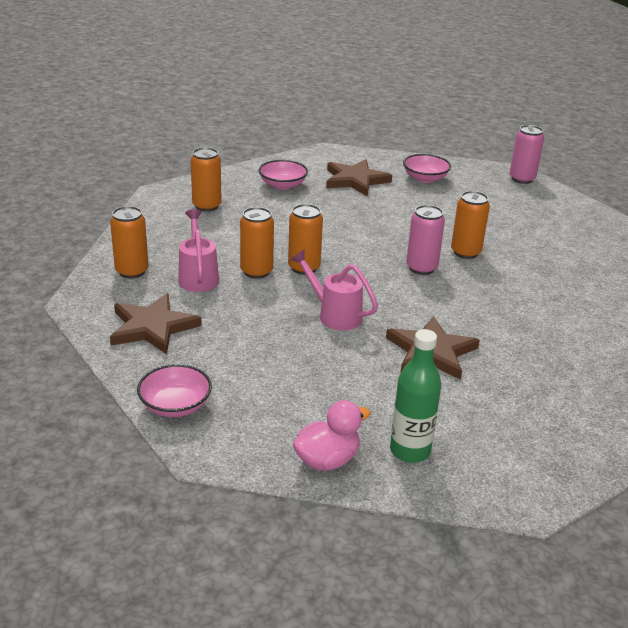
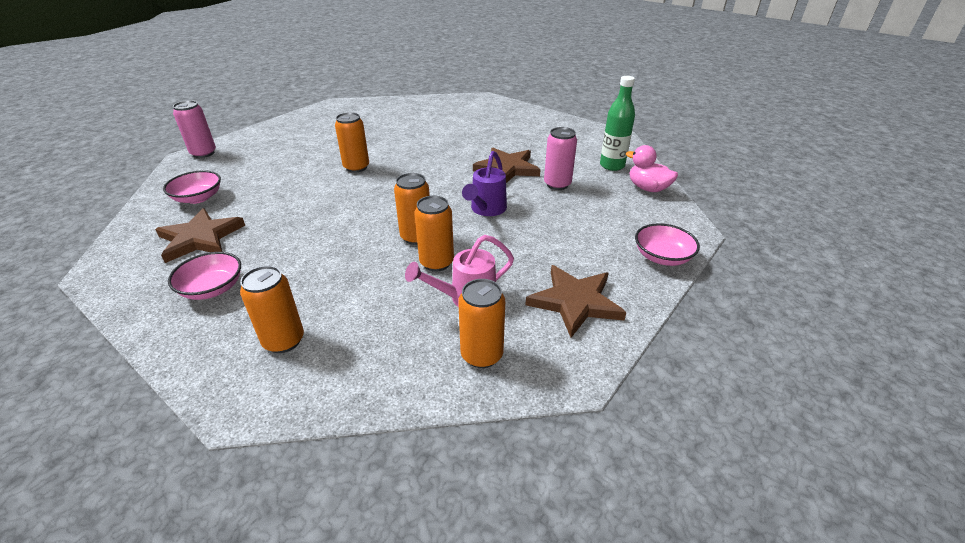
camera: 105 degrees left, 5 degrees up
(334, 315) = (486, 210): pink watering can -> purple watering can
(421, 268) = (391, 182): pink can -> pink can (557, 184)

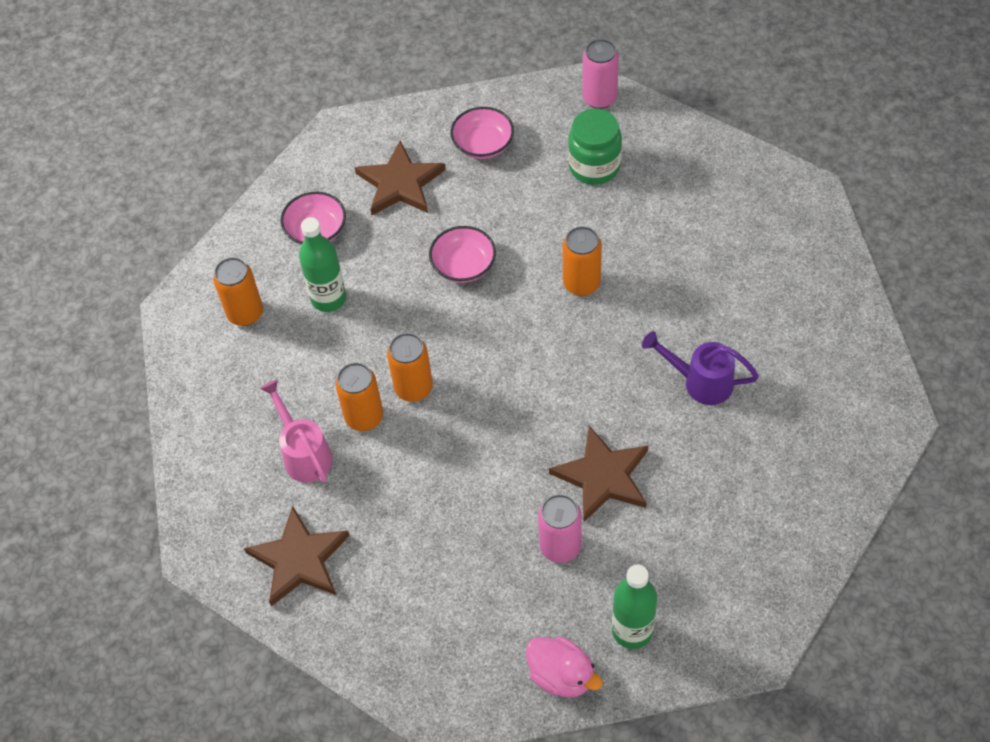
camera: 90 degrees right, 20 degrees up
(261, 158) = (594, 166): none -> green jar
(300, 281) = (328, 298): none -> green bottle
(481, 355) = (225, 475): orange can -> none
(486, 210) = (481, 458): purple watering can -> purple watering can (700, 382)
(648, 188) = (561, 675): pink duck -> pink duck turned 90 degrees clockwise
(662, 257) = (384, 665): pink bowl -> pink bowl (463, 265)

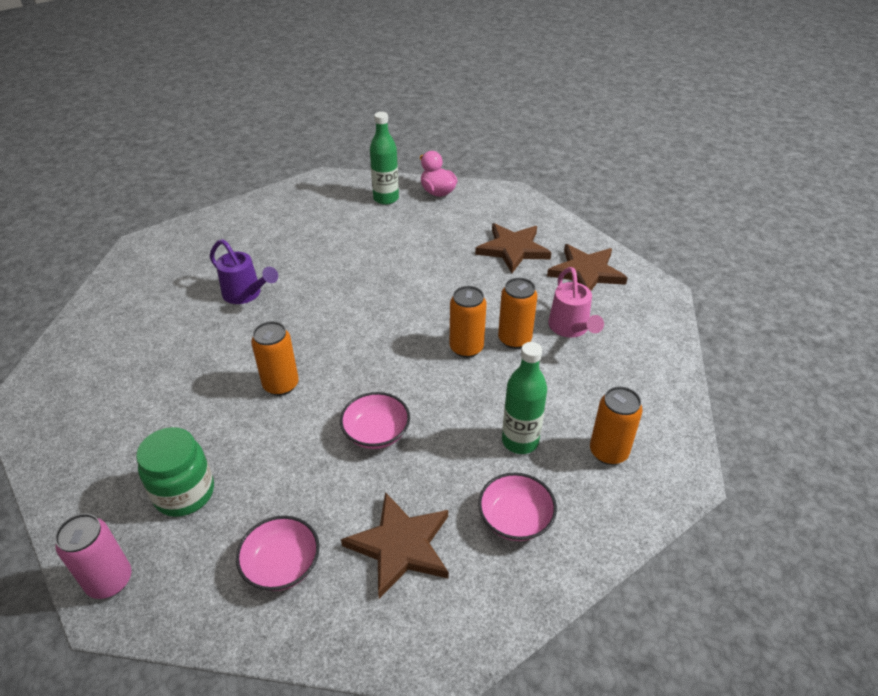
camera: 165 degrees left, 15 degrees down
(560, 546) = (405, 239): pink can -> none
(602, 476) = (355, 263): brown star -> brown star (513, 249)

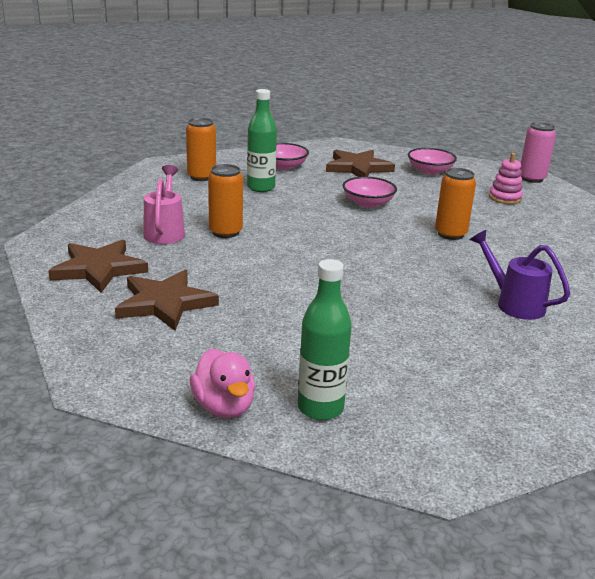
camera: 170 degrees left, 15 degrees down
(184, 493) = (505, 198): green jar -> pink stacking toy
(466, 348) = (275, 233): orange can -> none

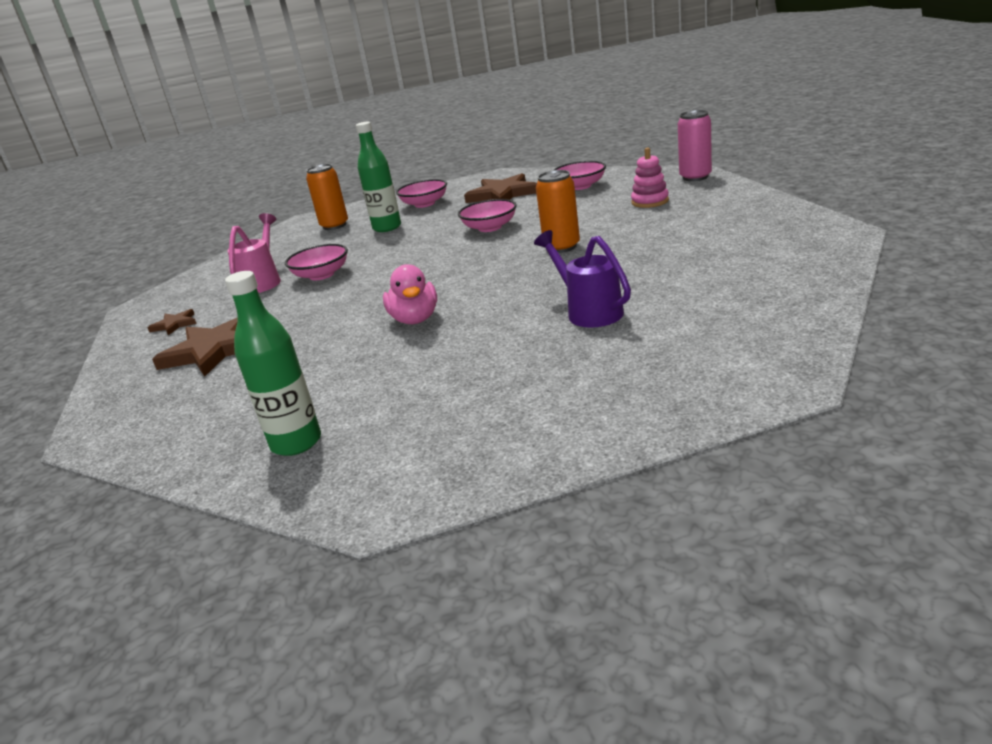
camera: 15 degrees right, 0 degrees up
(98, 269) = (175, 324): brown star -> brown star, size x0.49
(224, 406) = (198, 448): pink duck -> pink duck (415, 319)
(225, 232) = (321, 275): orange can -> pink bowl

